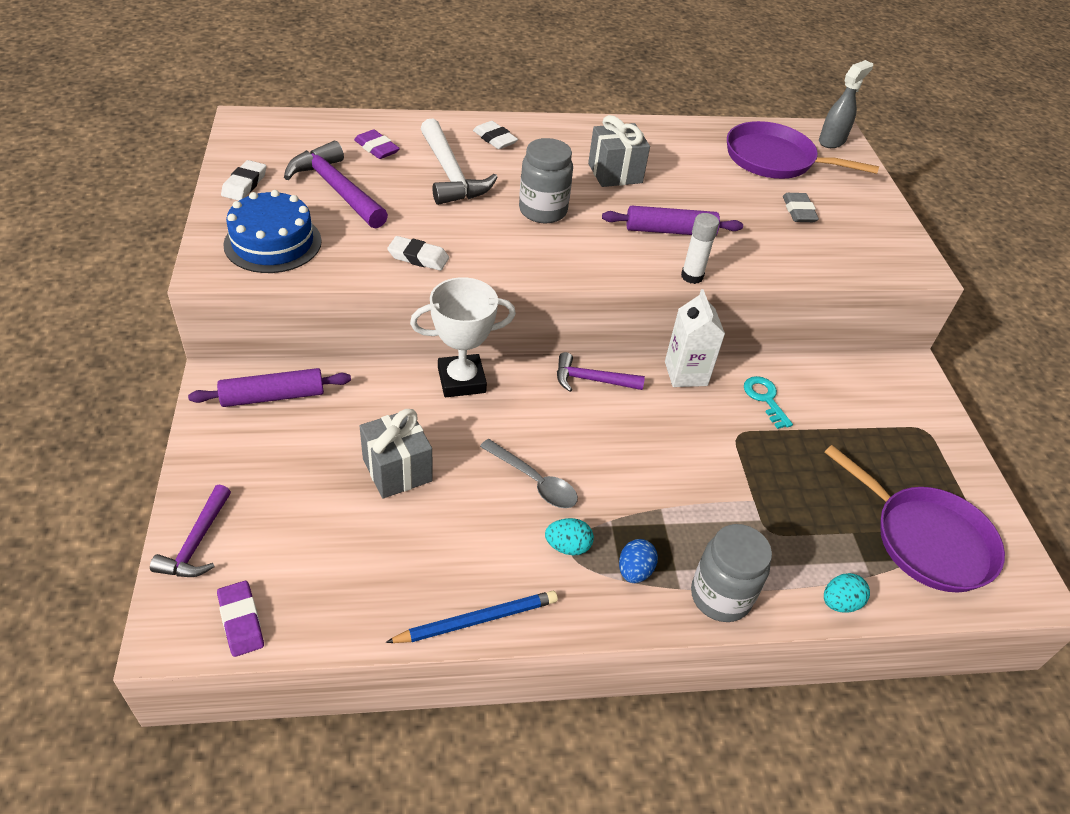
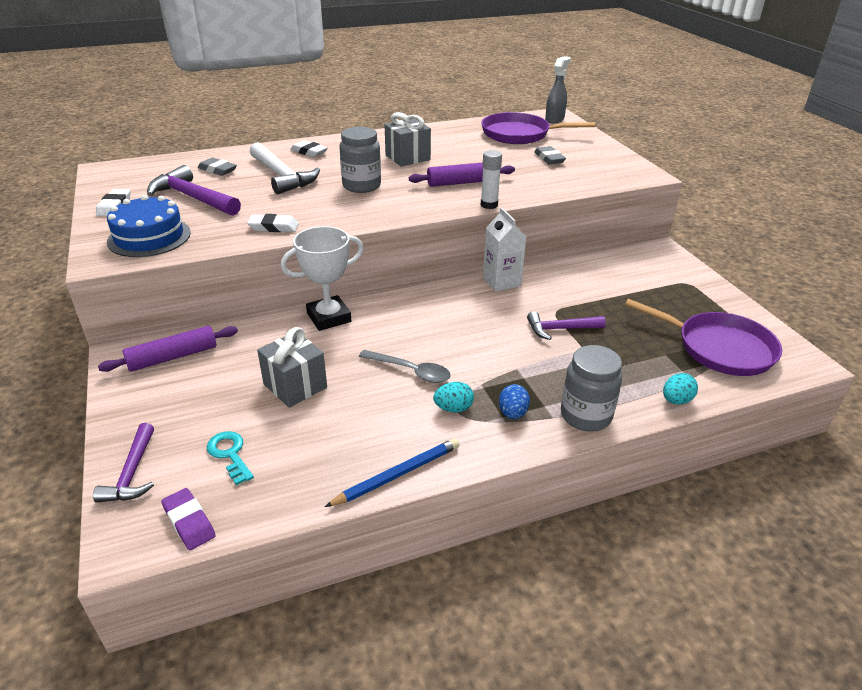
camera: 10 degrees left, 10 degrees down
(376, 148) = (217, 170): purple eraser -> grey eraser
(592, 380) = (432, 298): purple hammer -> purple hammer (560, 329)
(765, 398) = (566, 286): turquoise key -> turquoise key (229, 454)

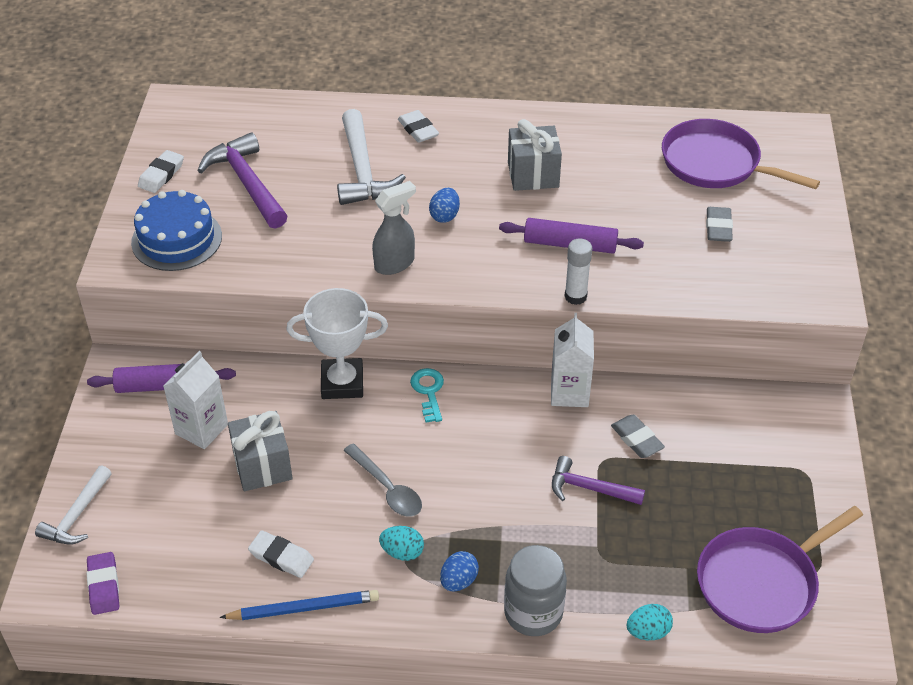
camera: 25 degrees right, 10 degrees up
(132, 473) = (77, 515): purple hammer -> white hammer
(217, 170) = (295, 138): grey eraser -> grey eraser (636, 439)
(224, 376) = (201, 429): none -> white carton
(229, 454) = (166, 526): turquoise key -> turquoise key (428, 391)
(273, 227) = (309, 261): white eraser -> white eraser (281, 557)
(361, 186) = (444, 216): grey jar -> blue egg
(554, 119) = (791, 142): grey spray bottle -> grey spray bottle (395, 264)
(720, 348) = (761, 583): purple pan -> purple pan turned 90 degrees clockwise

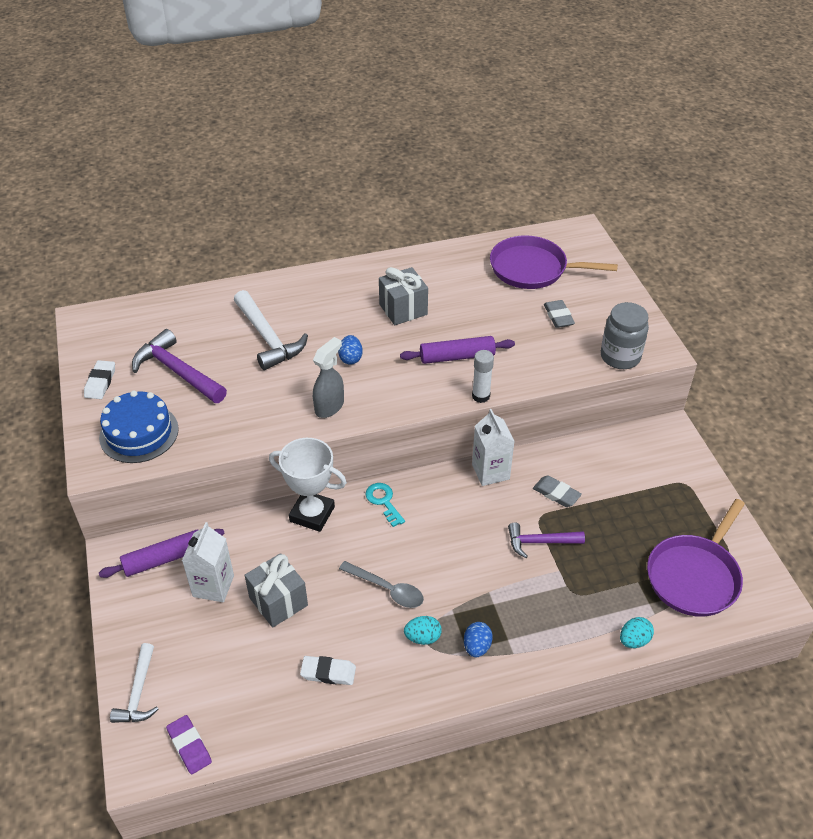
camera: 20 degrees left, 0 degrees up
(303, 608) = (365, 709): blue pencil -> none
(342, 383) = (312, 514): white trophy -> white trophy turned 45 degrees clockwise
(418, 130) = (297, 295): white eraser -> none
(533, 613) = (544, 653): grey jar -> grey jar (620, 357)

